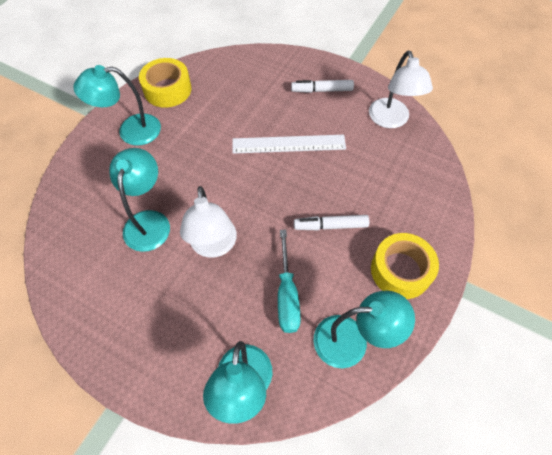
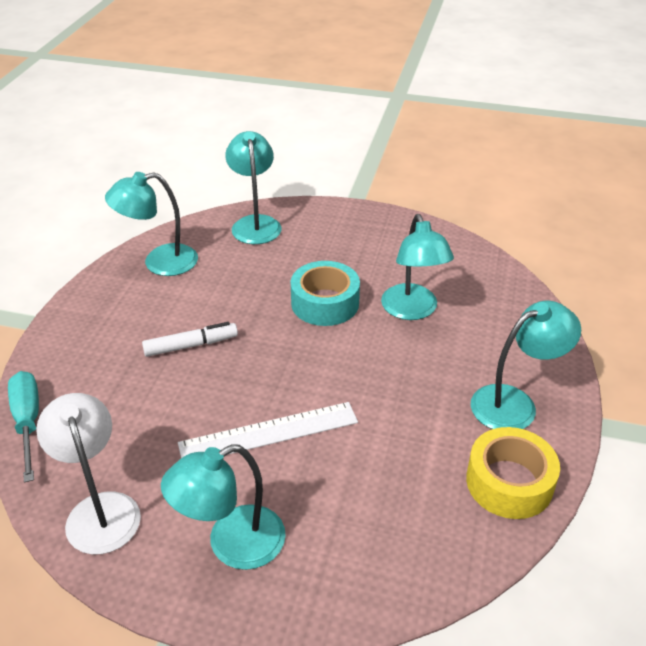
camera: 165 degrees right, 20 degrees down
(214, 246) = (325, 303): white lamp -> turquoise tape
(287, 295) = (230, 281): turquoise screwdriver -> turquoise screwdriver (28, 422)
(321, 90) = (232, 544): white marker -> turquoise lamp
(400, 270) = (105, 320): yellow tape -> none

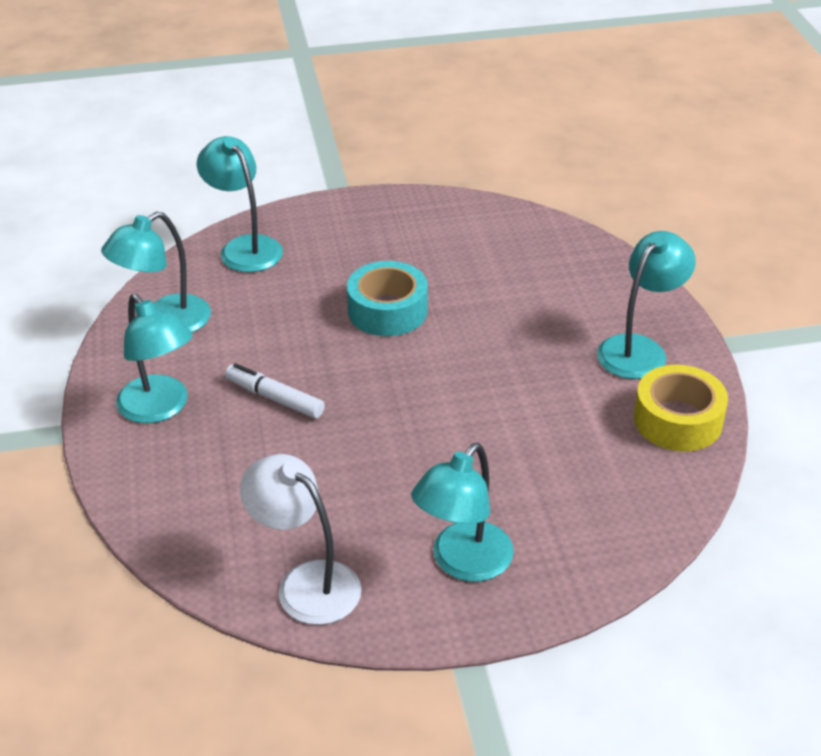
camera: 25 degrees left, 0 degrees up
(28, 422) = (154, 532): turquoise screwdriver -> none
(191, 345) = (275, 398): white marker -> white marker turned 105 degrees counterclockwise
(269, 432) = (423, 454): white ruler -> none
(412, 310) = (484, 291): turquoise lamp -> turquoise lamp (160, 409)

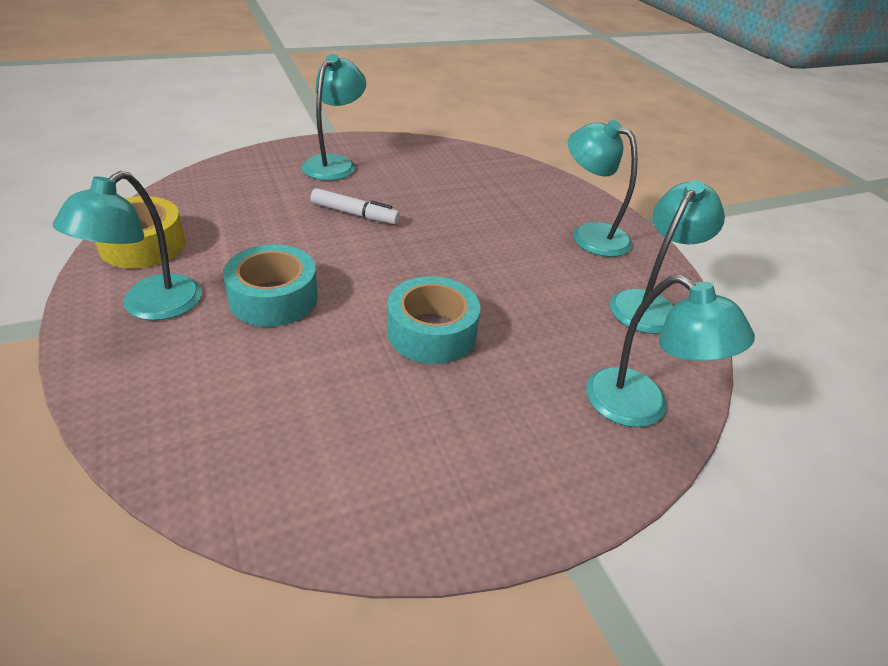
camera: 165 degrees right, 0 degrees up
(275, 398) = (504, 246): white marker -> white marker (355, 214)
(306, 582) = (430, 155): white lamp -> none
(529, 351) = (273, 298): none -> turquoise tape

